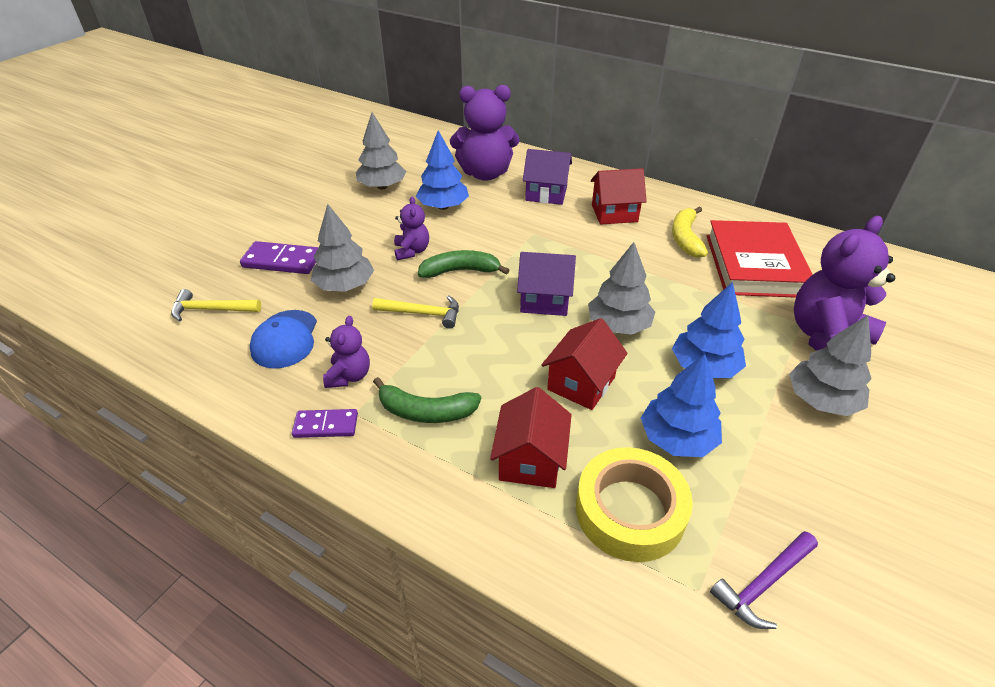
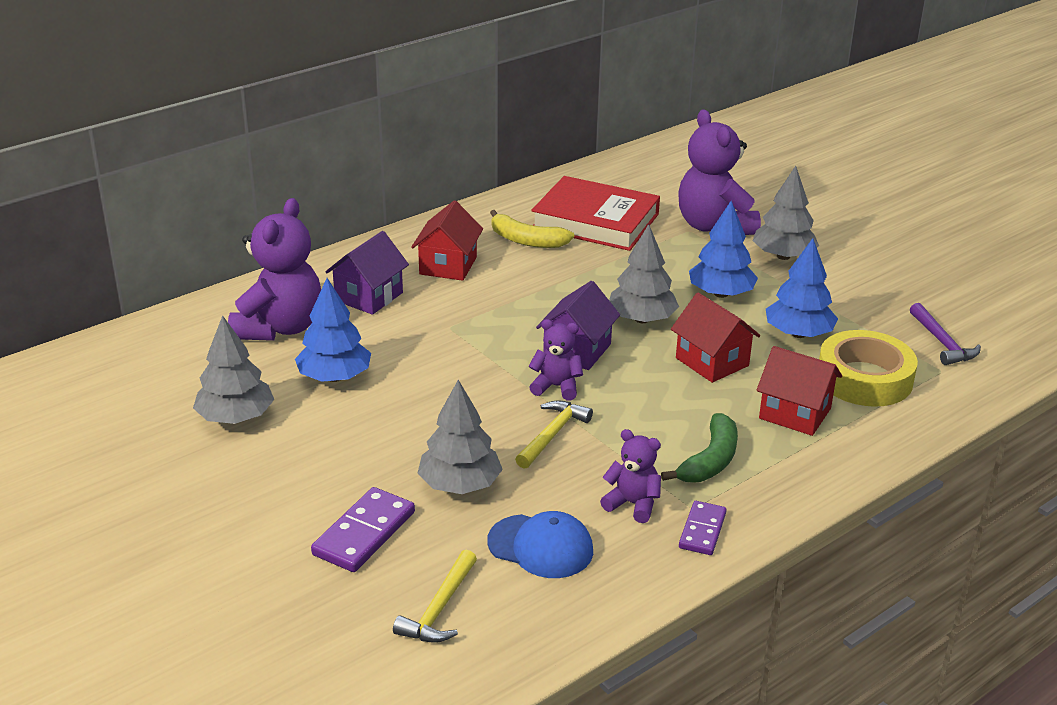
camera: 70 degrees left, 10 degrees down
(412, 251) = (421, 420): purple teddy bear -> purple teddy bear (556, 387)
(460, 271) = (488, 393): green banana -> none

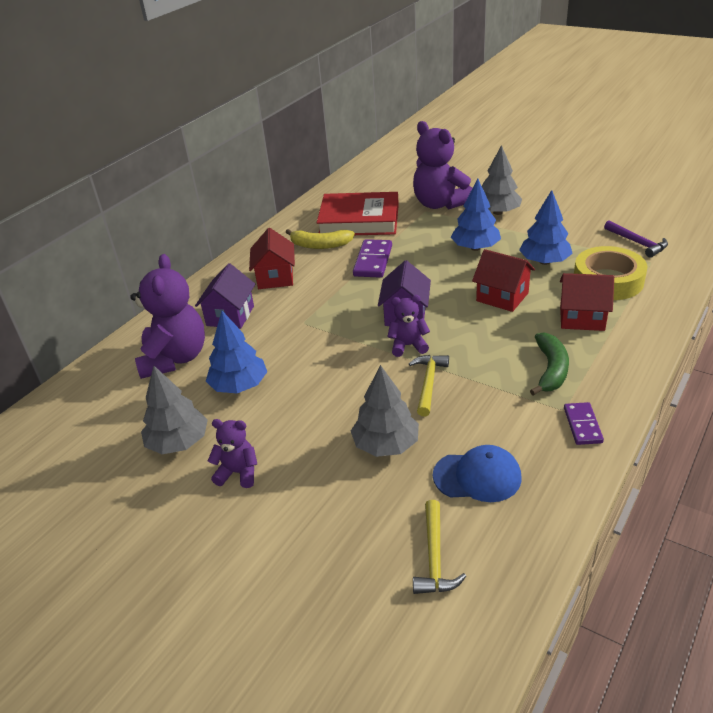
camera: 15 degrees left, 5 degrees up
(364, 533) = (337, 510): purple domino -> purple domino (373, 261)
(632, 504) = (520, 420): purple teddy bear -> purple teddy bear (238, 473)
(642, 319) = (435, 279): grey tree -> none

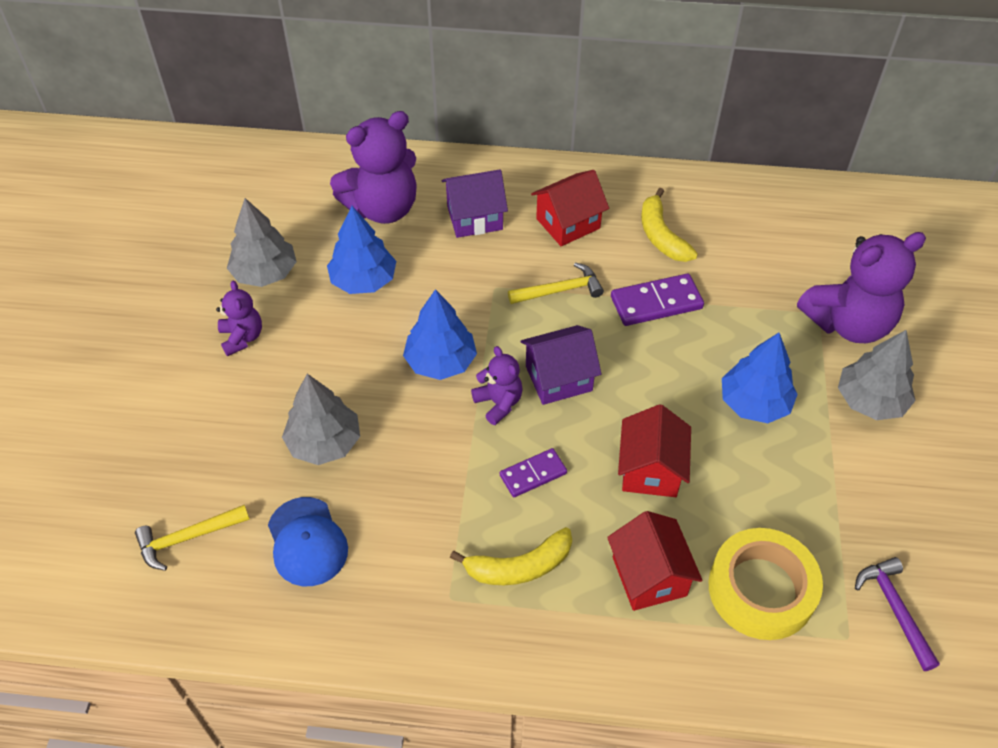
camera: 60 degrees right, 15 degrees up
(359, 220) = (746, 250): red book -> none
(428, 383) = (439, 447): yellow hammer -> yellow hammer (560, 290)
(440, 204) = (848, 323): purple teddy bear -> purple teddy bear turned 135 degrees counterclockwise
(544, 261) = (766, 496): blue tree -> blue tree (441, 361)
(550, 370) = (519, 566): green banana -> yellow banana
(582, 425) = (428, 626): purple domino -> purple domino (533, 474)
(637, 243) = (894, 609): purple hammer -> purple hammer turned 135 degrees clockwise

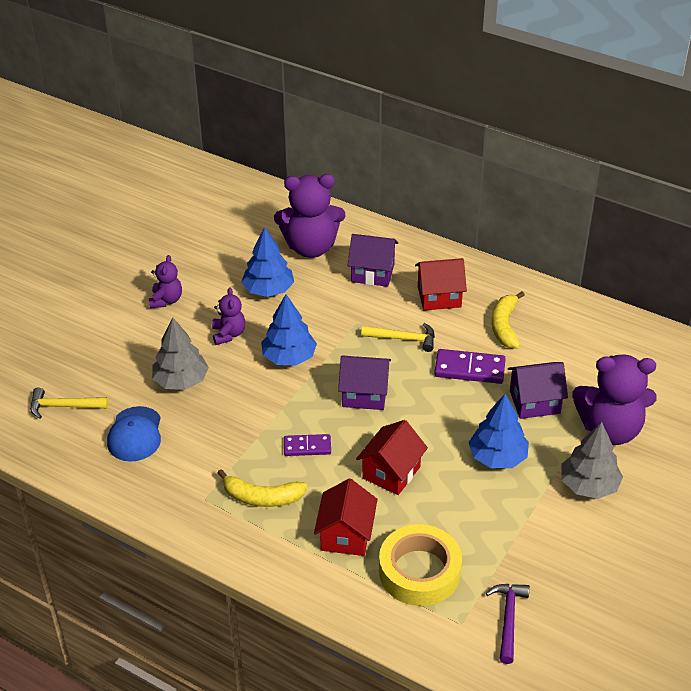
camera: 25 degrees right, 10 degrees down
(265, 273) = (205, 265): grey tree -> none
(498, 403) = (312, 396): purple teddy bear -> purple teddy bear (228, 334)
(750, 319) = (534, 402): none -> purple house

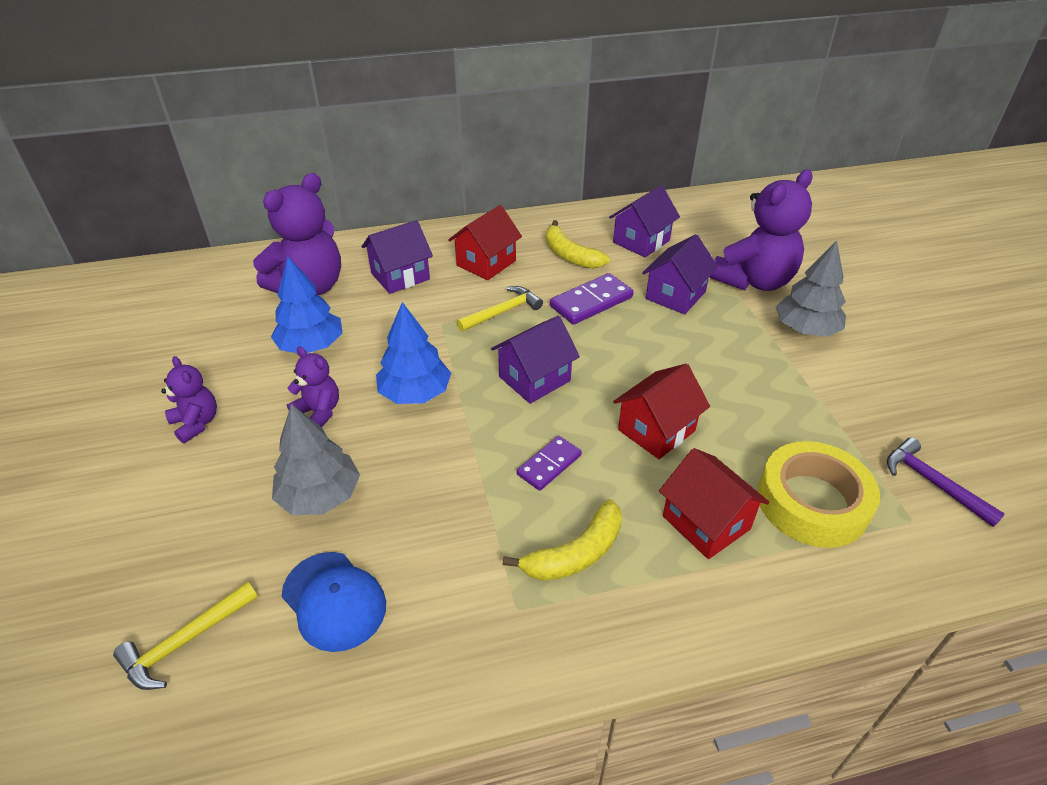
camera: 45 degrees left, 0 degrees up
(391, 472) = (656, 430): red house -> red house turned 60 degrees clockwise
(497, 457) = (715, 354): blue tree -> none
(573, 347) = (641, 241): none -> purple house

